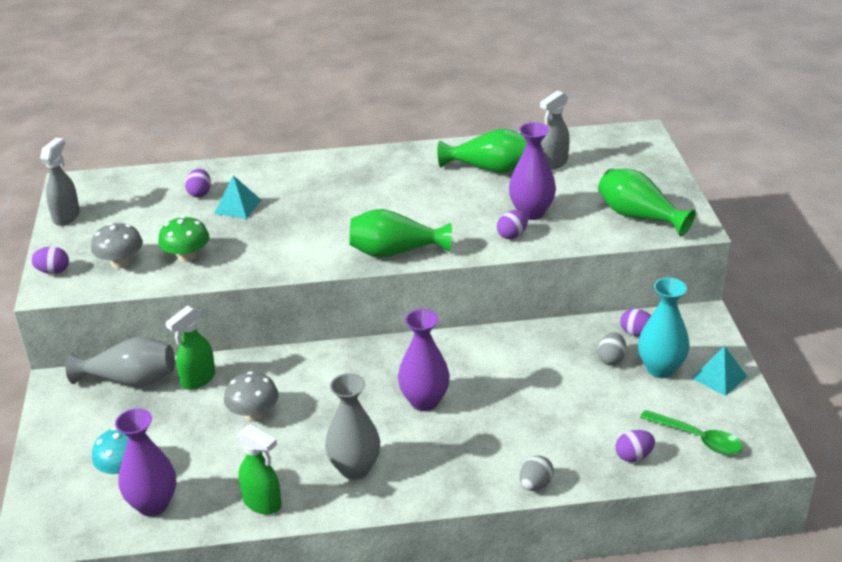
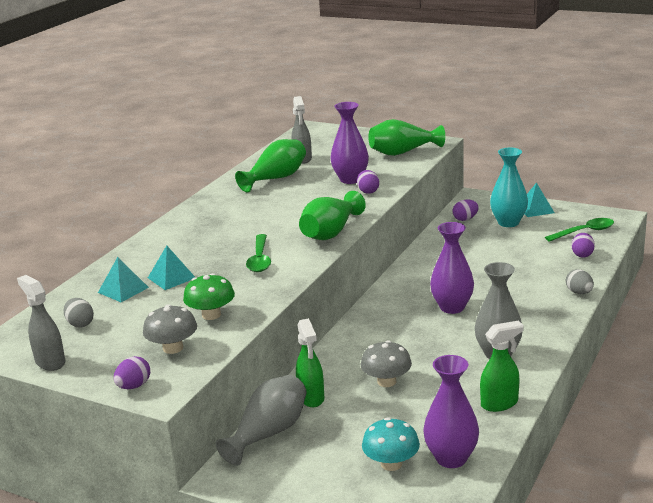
camera: 55 degrees left, 10 degrees down
(200, 193) = (123, 290): purple egg -> turquoise pyramid
(307, 236) = (260, 259): none -> green spoon
(611, 359) = (481, 234): grey egg -> grey egg (80, 324)

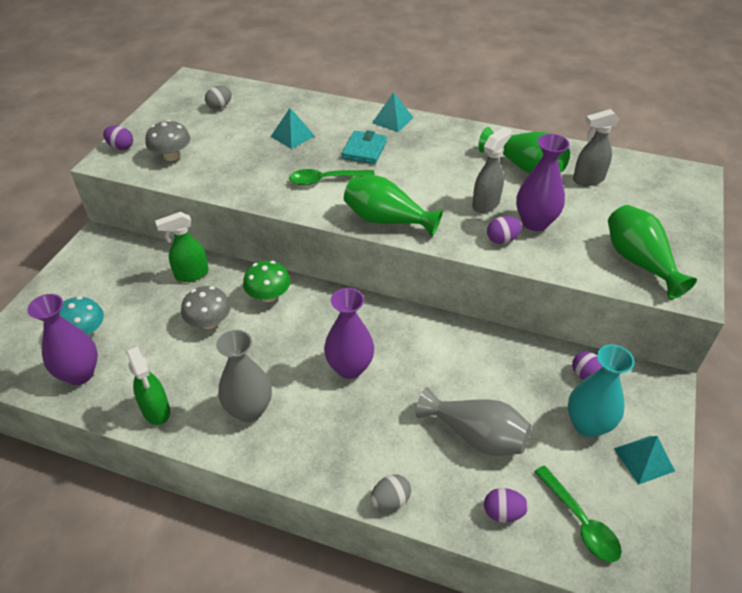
camera: 80 degrees right, 20 degrees up
(50, 362) = (166, 105): grey spray bottle -> grey spray bottle (486, 204)
(123, 290) = (273, 116): turquoise pyramid -> turquoise pyramid (392, 120)
(211, 315) = (222, 167): green mushroom -> green mushroom (268, 295)
(217, 241) = (364, 150): none -> turquoise wallet
(269, 433) = (145, 255): grey vase -> grey vase (476, 435)

